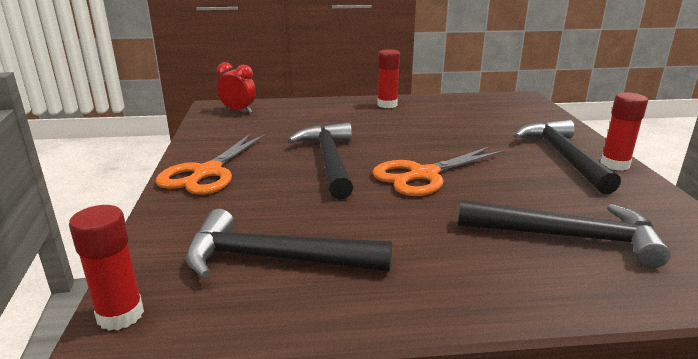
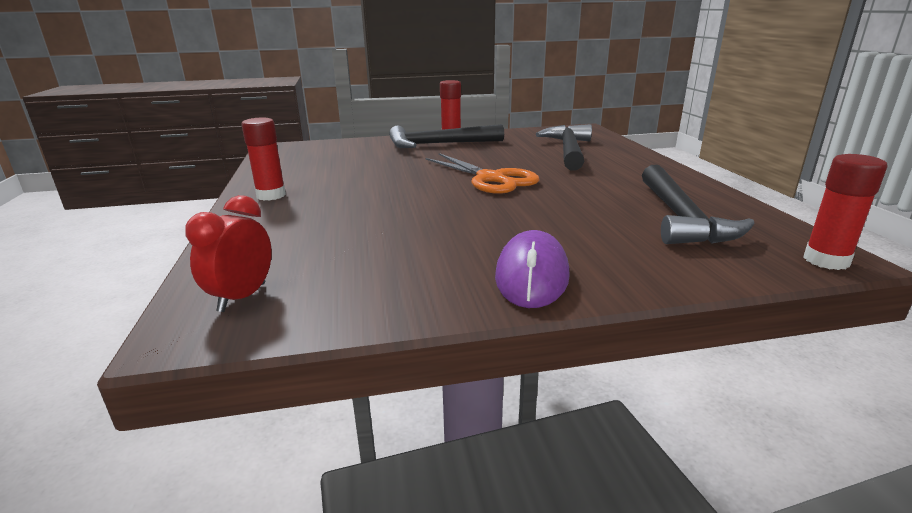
camera: 95 degrees left, 0 degrees up
(207, 172) = (532, 276): orange scissors -> purple mouse
(329, 161) = (469, 213): black hammer -> none

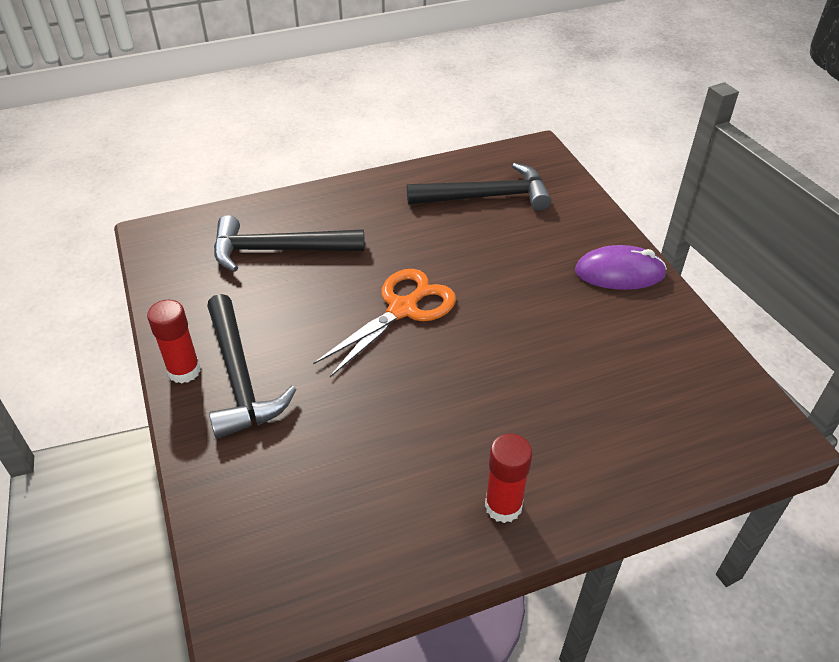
camera: 100 degrees left, 20 degrees up
(242, 297) = (725, 423): red clock -> none
(826, 260) = (544, 153): red glue stick -> none

